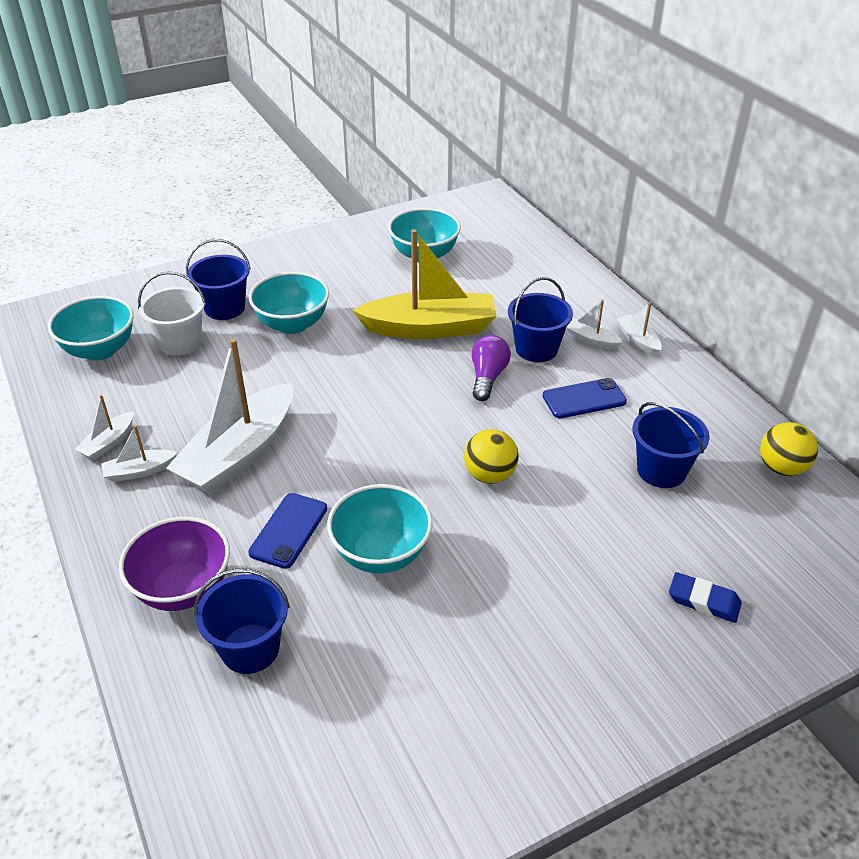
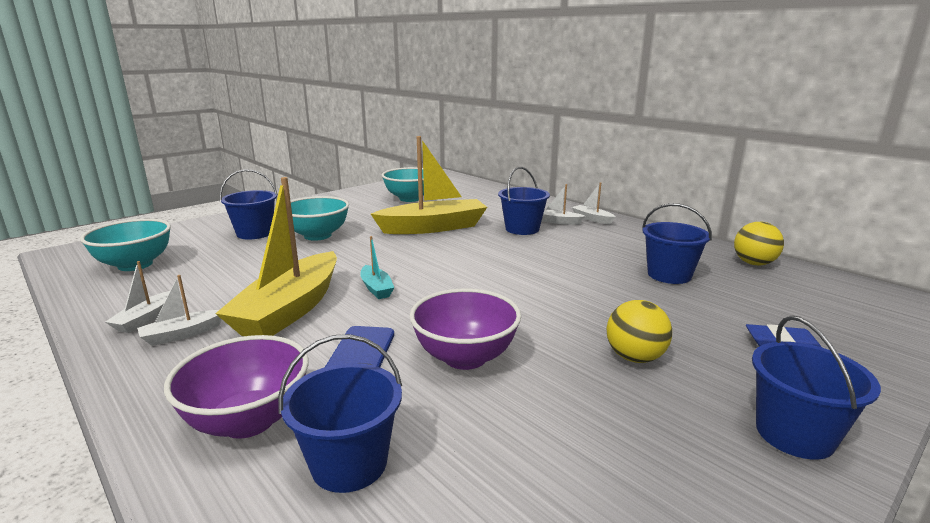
camera: 15 degrees left, 20 degrees down
(180, 342) = (216, 253): white bucket -> none
(239, 453) = (290, 309): white boat -> yellow boat
(330, 435) = (376, 288): none -> turquoise boat
(381, 554) = (465, 357): turquoise bowl -> purple bowl
(488, 377) = (494, 245): purple light bulb -> none
(490, 475) = (534, 294): yellow ball -> yellow ball (635, 357)
(584, 399) = (577, 247): blue phone -> none
(622, 704) = (794, 434): none -> blue bucket

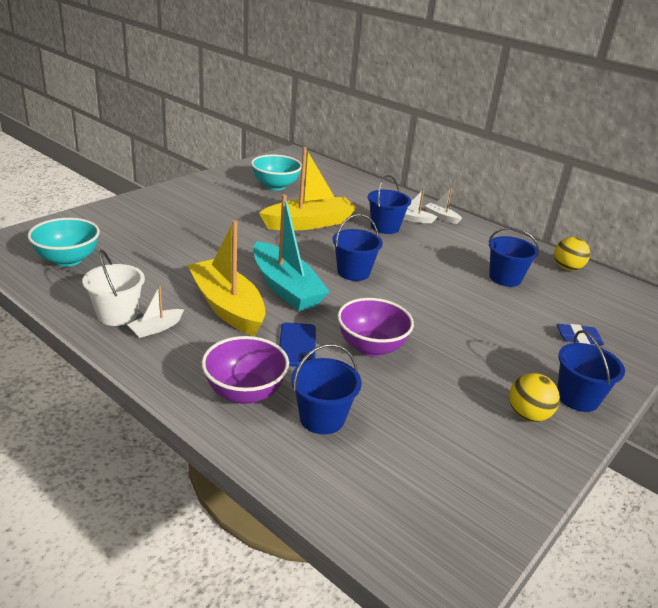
camera: 10 degrees left, 10 degrees up
(145, 319) = (117, 314): white boat -> white bucket
(254, 233) = (152, 226): blue bucket -> blue bucket (353, 272)
(290, 309) = (227, 307): yellow boat -> yellow boat turned 135 degrees clockwise
(317, 235) = (211, 230): turquoise bowl -> none
(376, 288) = (285, 288): turquoise boat -> turquoise boat, size x2.26
(635, 357) = (484, 347): yellow ball -> yellow ball (528, 415)

